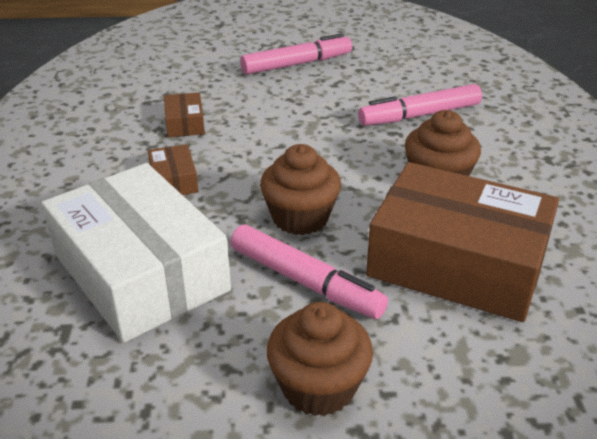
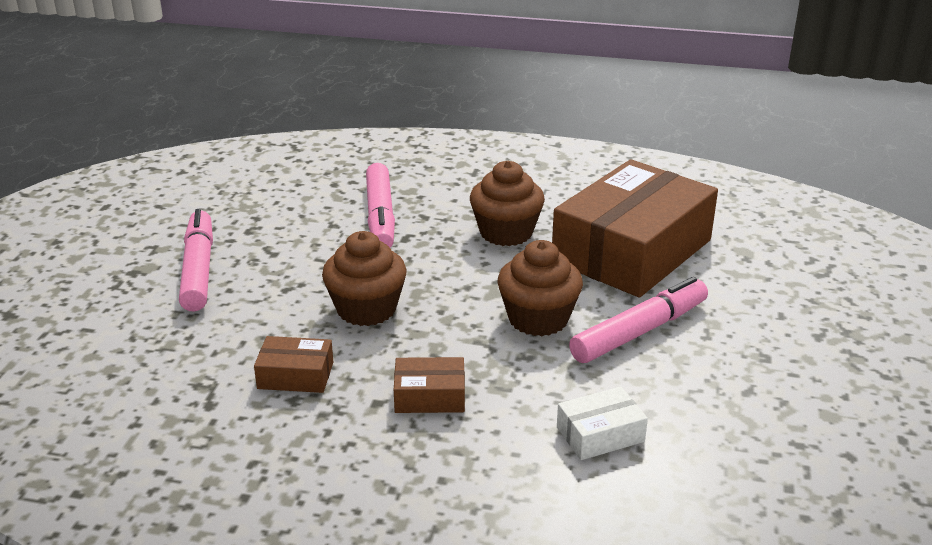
camera: 75 degrees left, 5 degrees down
(140, 272) = (600, 434): white box -> white box, size x0.41
(318, 387) = (773, 346): brown cupcake -> brown cupcake (366, 309)

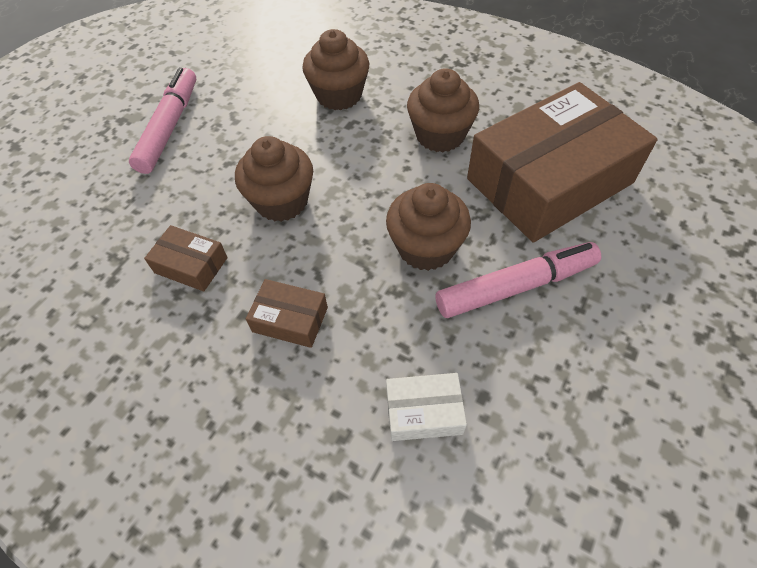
camera: 20 degrees right, 25 degrees up
(380, 216) = (339, 95): pink marker -> brown cupcake

